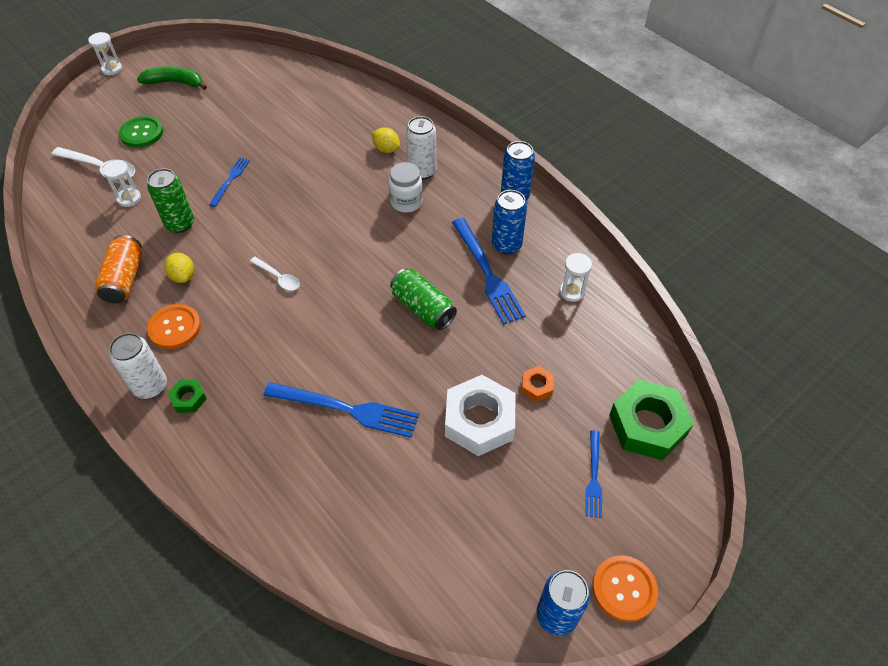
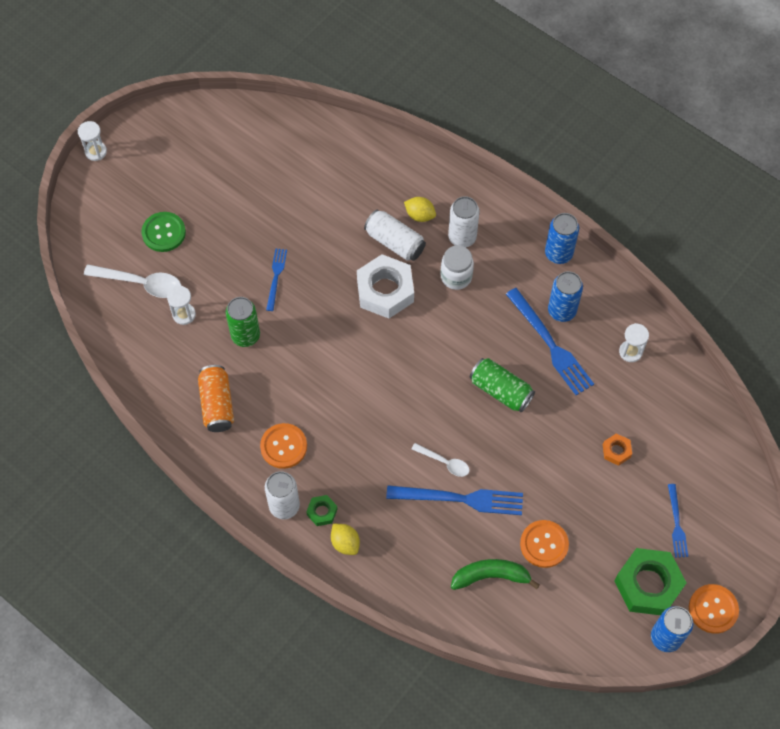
camera: 10 degrees left, 10 degrees up
(175, 83) = (172, 160): green banana -> green banana (491, 576)
(183, 276) = (270, 392): yellow lemon -> yellow lemon (345, 543)
(278, 278) = (360, 380): white spoon -> white spoon (444, 462)
(355, 167) = (394, 242): none -> white can
(429, 474) = (544, 544): none -> orange button
(479, 421) = (574, 490): white nut -> white nut (385, 291)
(647, 425) = (714, 471): green nut -> green nut (648, 584)

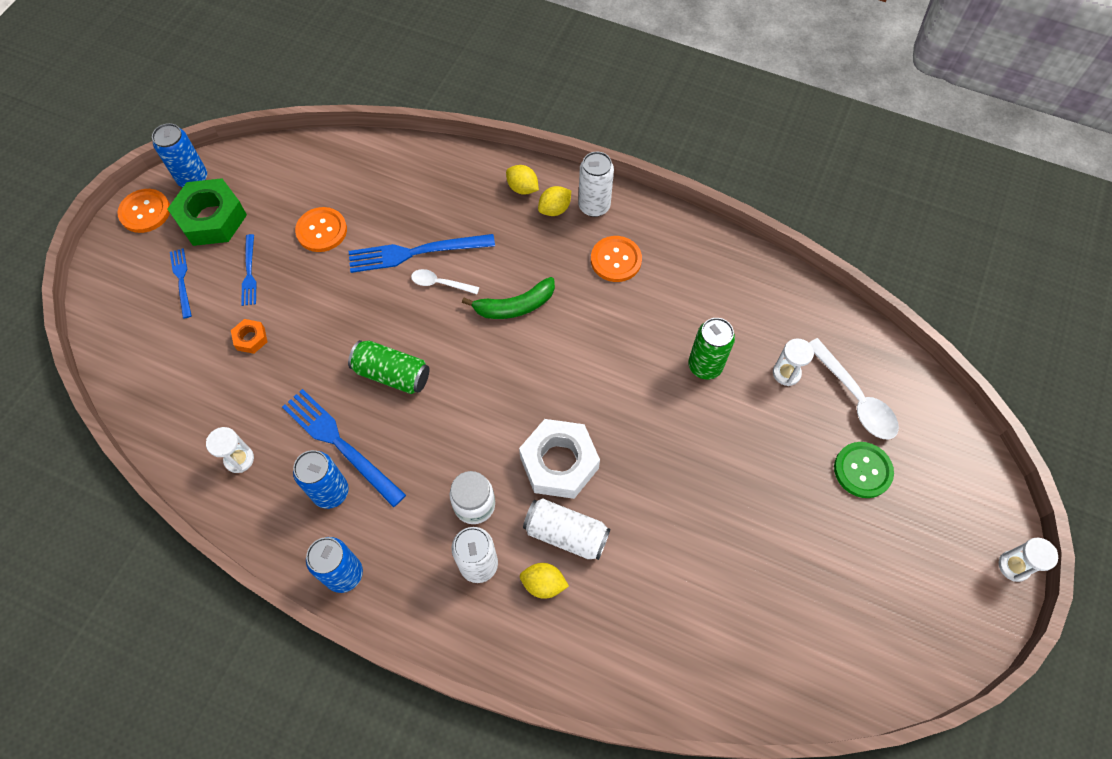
camera: 165 degrees right, 0 degrees up
(141, 283) = (855, 398): white spoon -> white spoon turned 120 degrees counterclockwise
(217, 404) = (703, 285): orange can -> none
(276, 277) = (699, 447): blue fork -> blue fork (249, 272)
(322, 512) = (554, 209): green nut -> yellow lemon
(491, 576) = (371, 192): green banana -> green banana (515, 306)

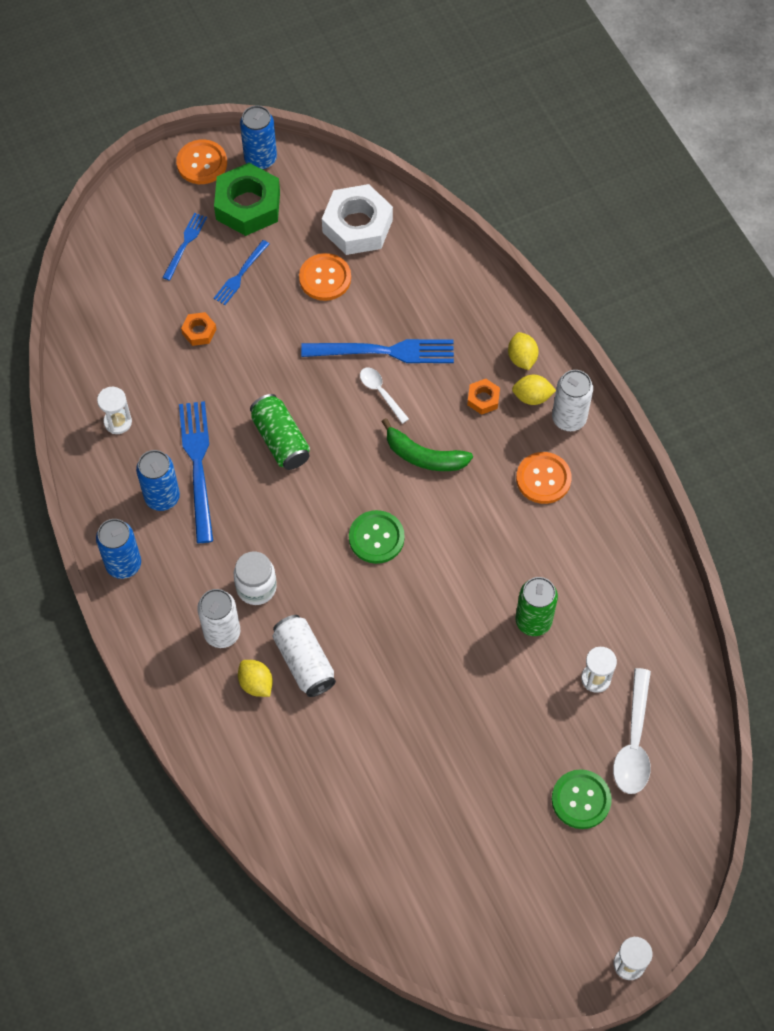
camera: 40 degrees right, 0 degrees up
(416, 252) = (384, 351): blue fork -> blue fork turned 150 degrees clockwise
(521, 235) = (483, 399): none -> orange nut
(534, 393) = (376, 538): none -> green button
(559, 463) = (346, 606): white nut -> white nut (357, 226)

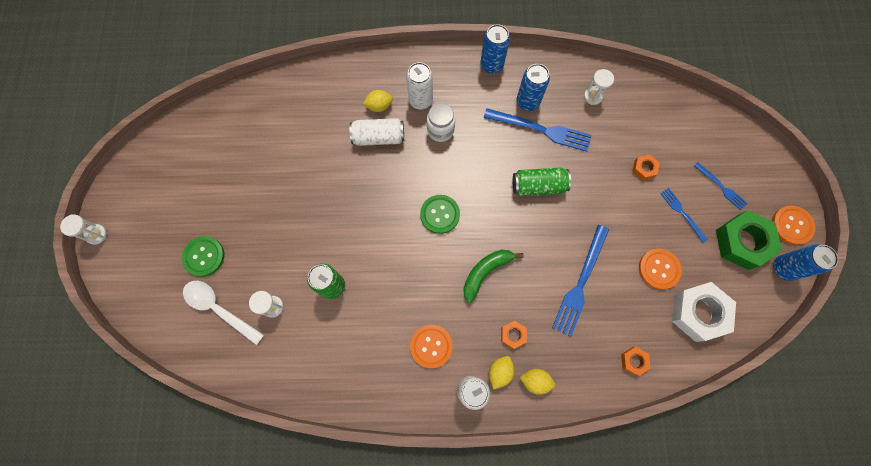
camera: 115 degrees right, 10 degrees up
(381, 393) = (548, 266): white spoon -> none
(446, 271) = (633, 361): none -> orange nut

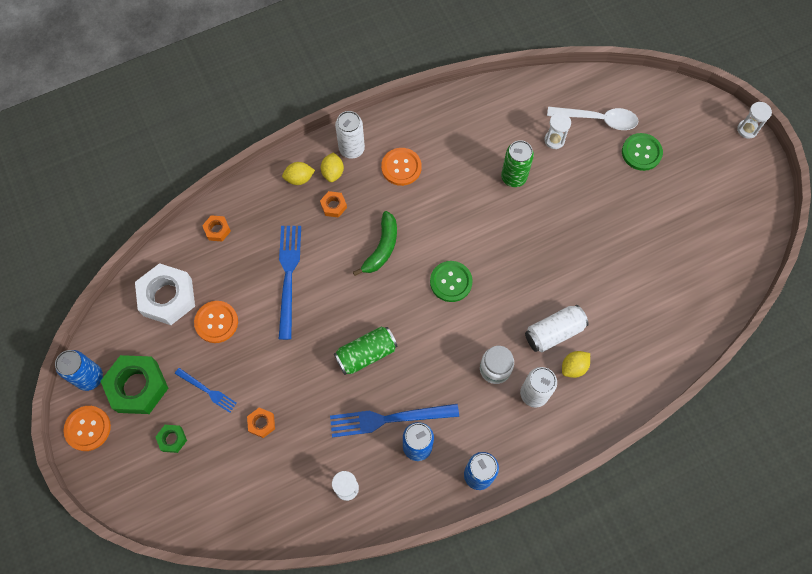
camera: 155 degrees right, 5 degrees down
(721, 187) = (172, 439): blue fork -> green nut

